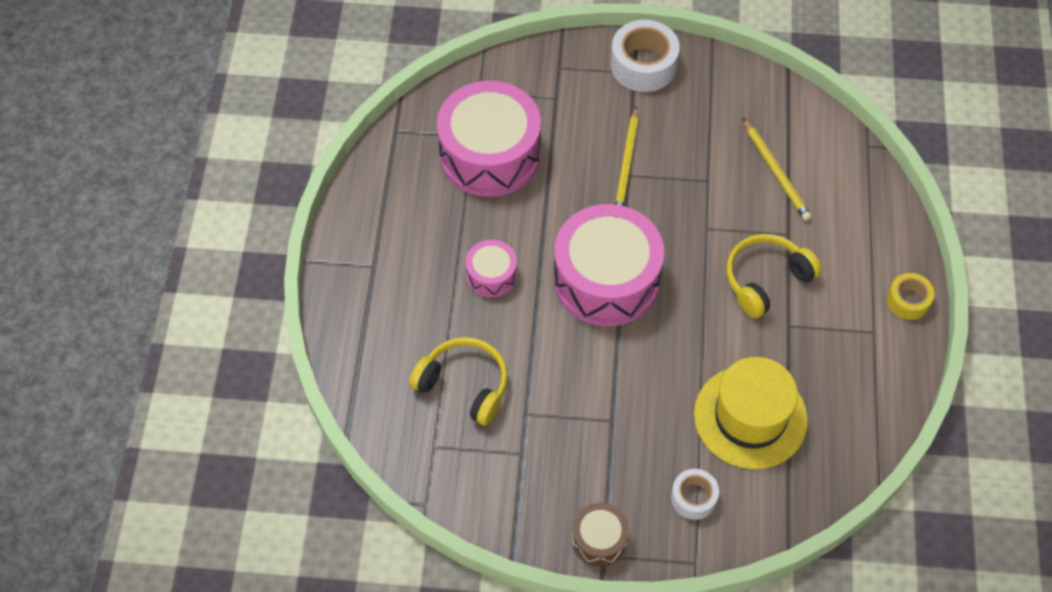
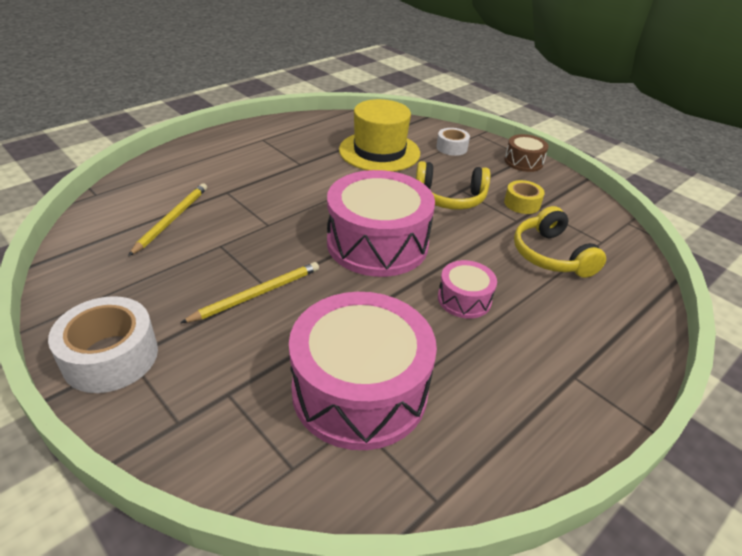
camera: 140 degrees left, 20 degrees down
(766, 279) = (278, 184): yellow headphones -> yellow headphones (450, 198)
(908, 301) = (224, 137): yellow tape -> yellow tape (522, 203)

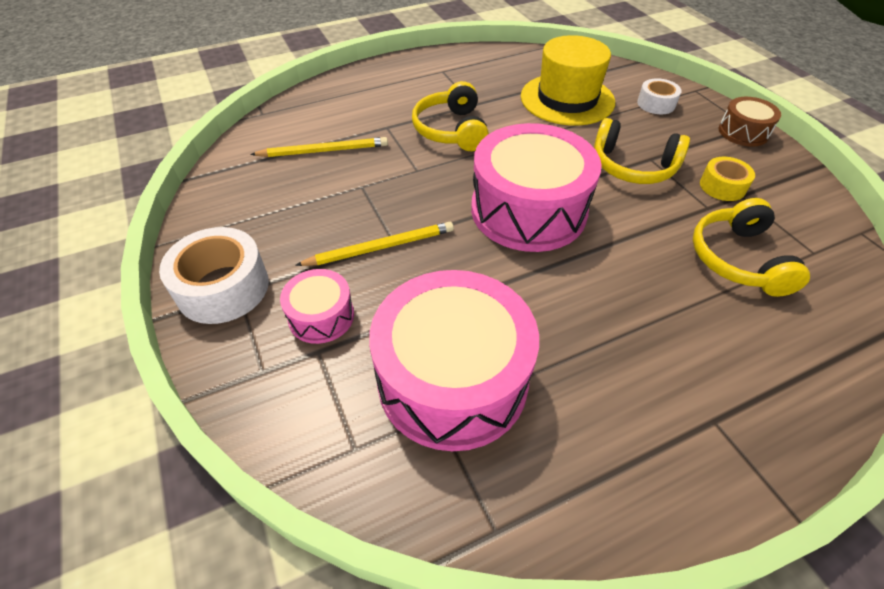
camera: 20 degrees right, 10 degrees up
(171, 220) = (323, 151): yellow pencil -> yellow pencil turned 45 degrees clockwise
(287, 187) = (451, 130): none -> yellow headphones
(464, 299) = (608, 295): pink drum -> pink drum (321, 316)

